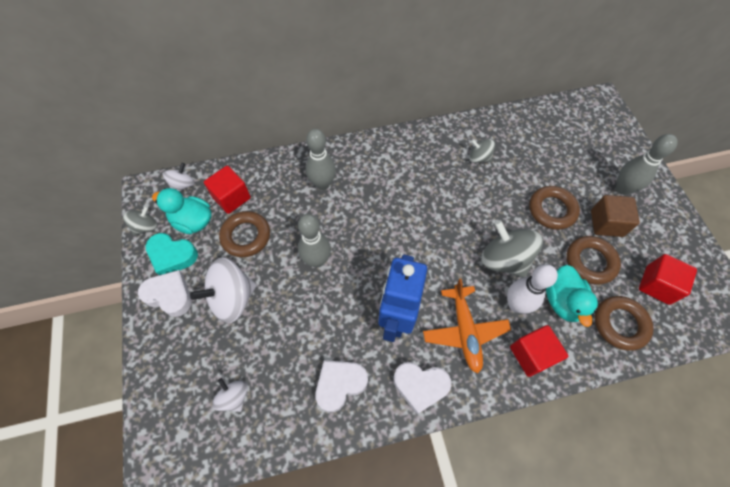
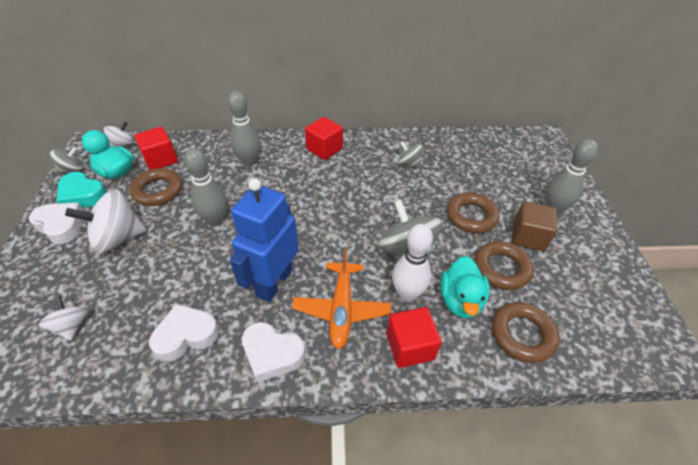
camera: 10 degrees right, 15 degrees down
(657, 285) = (575, 303): red cube -> red cube (324, 149)

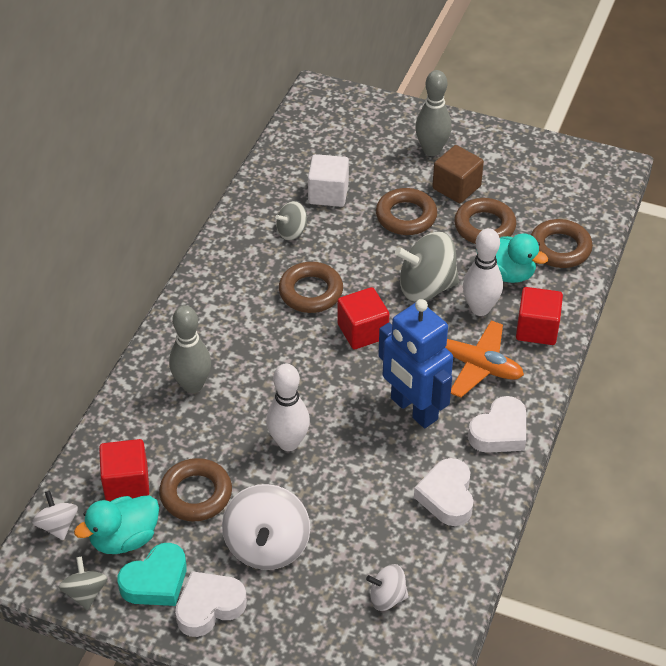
camera: 65 degrees left, 0 degrees up
(215, 220) = (288, 442): grey bowling pin -> white bowling pin
(324, 149) = (213, 301): red cube -> red cube (362, 331)
(360, 189) = (311, 292): none -> brown ring
(458, 170) = (328, 194): none -> white cube

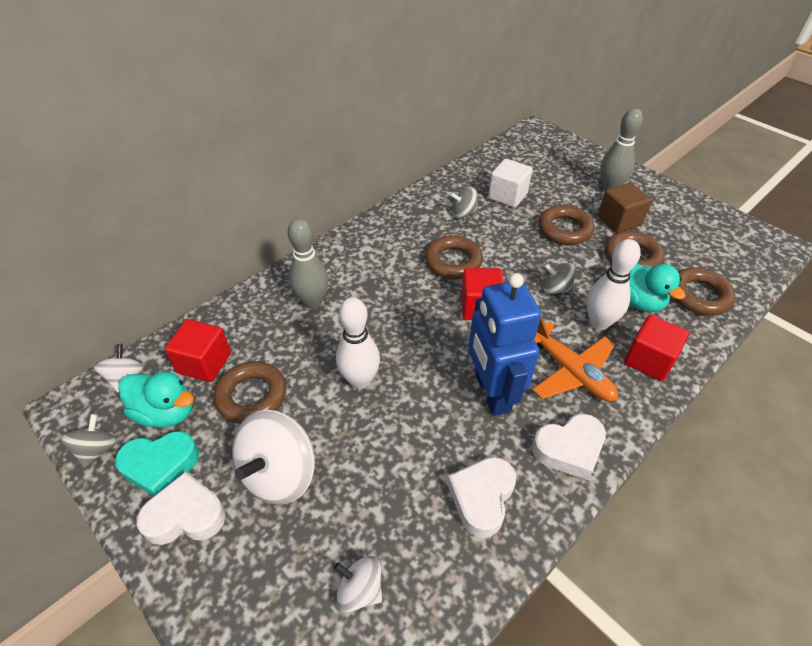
camera: 25 degrees right, 0 degrees up
(124, 538) = (166, 412): turquoise duck -> turquoise duck turned 150 degrees counterclockwise
(426, 287) = (556, 289): grey spinning top -> grey spinning top, size x0.54

